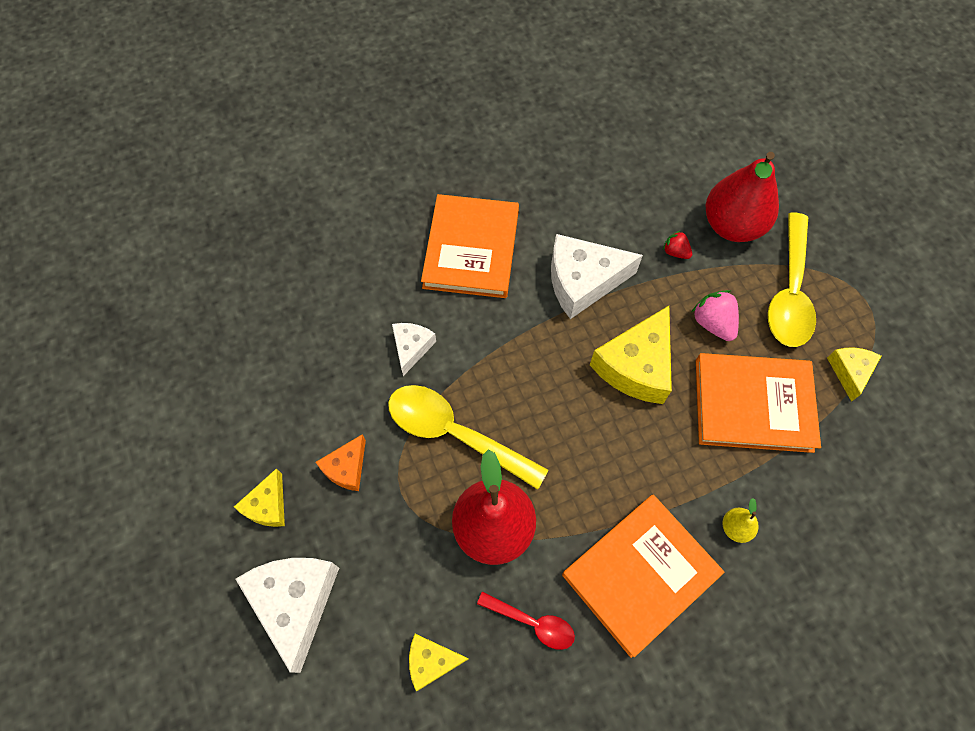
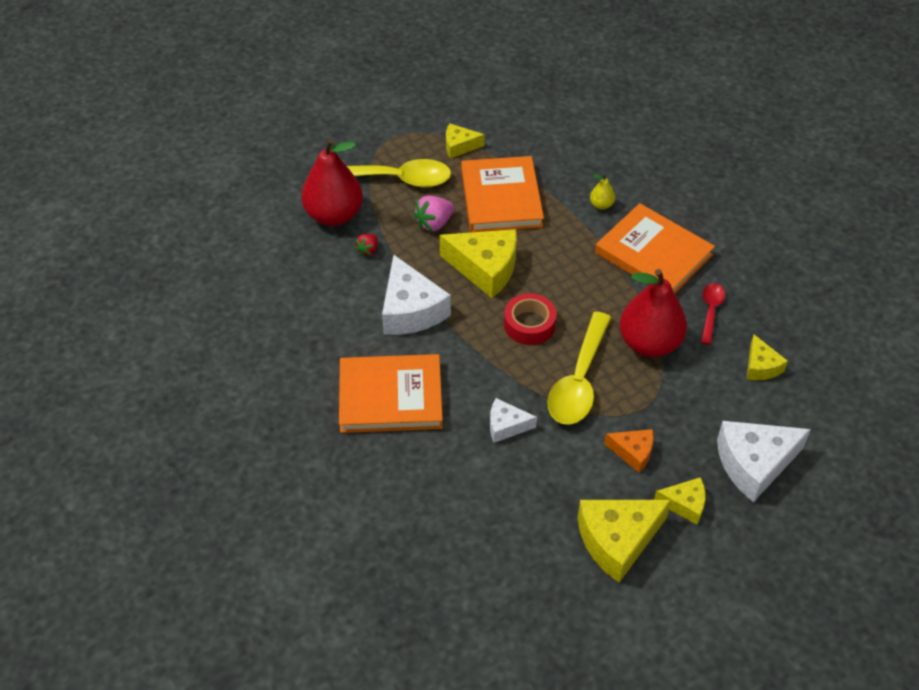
camera: 100 degrees left, 15 degrees down
(247, 425) = (617, 540): none -> yellow cheese
(544, 397) = (529, 324): none -> red tape

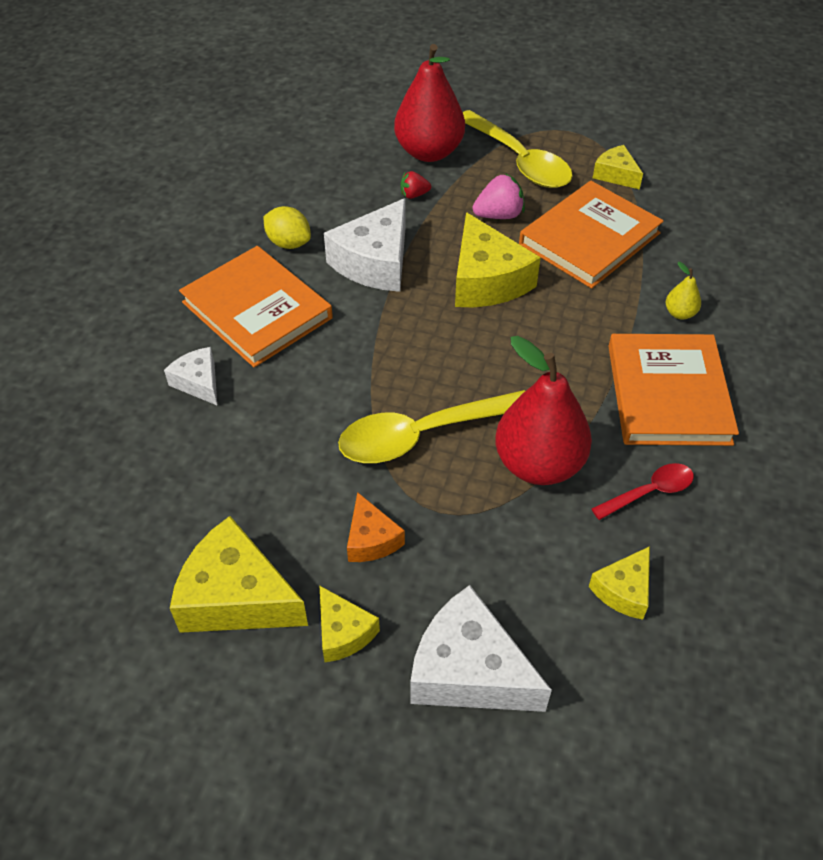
camera: 50 degrees right, 0 degrees up
(343, 342) = (288, 243): none -> yellow lemon
(434, 223) = (499, 215): pink strawberry -> pink strawberry turned 150 degrees clockwise
(506, 426) = (304, 412): white cheese -> white cheese (198, 382)
(529, 324) = (453, 353): red tape -> none

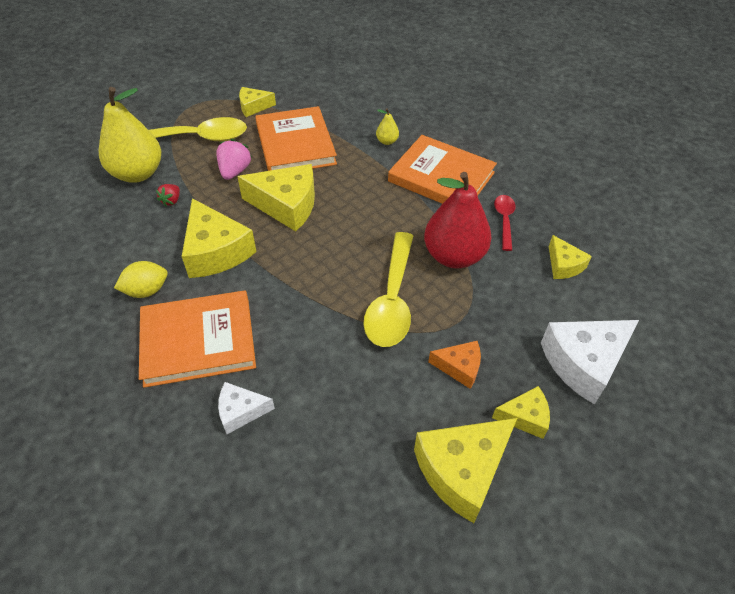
camera: 60 degrees left, 0 degrees up
(375, 262) = (216, 251): white cheese -> yellow cheese
(429, 152) = (137, 173): red pear -> yellow pear

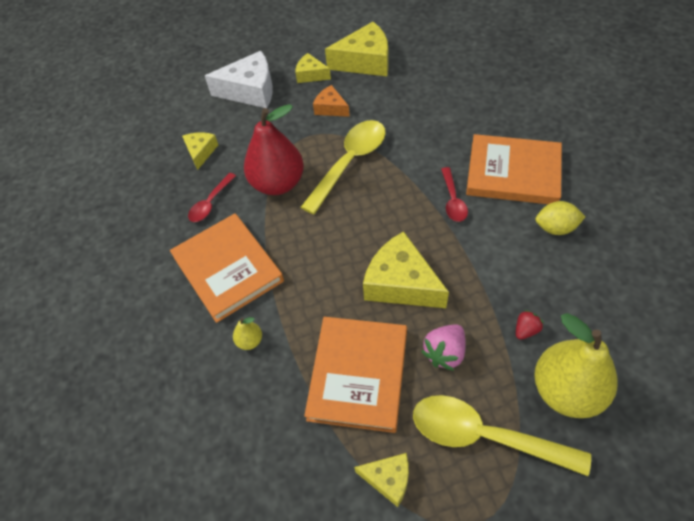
camera: 150 degrees left, 5 degrees up
(216, 251) = (485, 250): yellow cheese -> none
(241, 411) = (489, 120): white cheese -> none
(260, 289) = (453, 200): none -> red spoon

